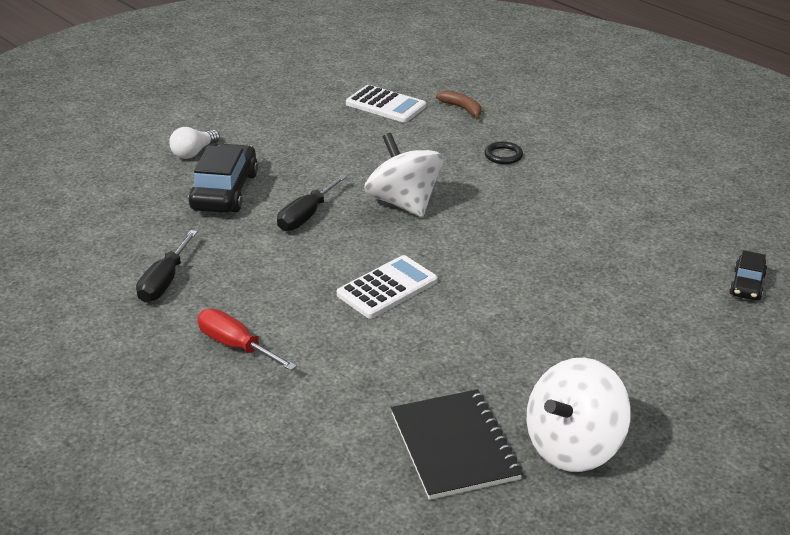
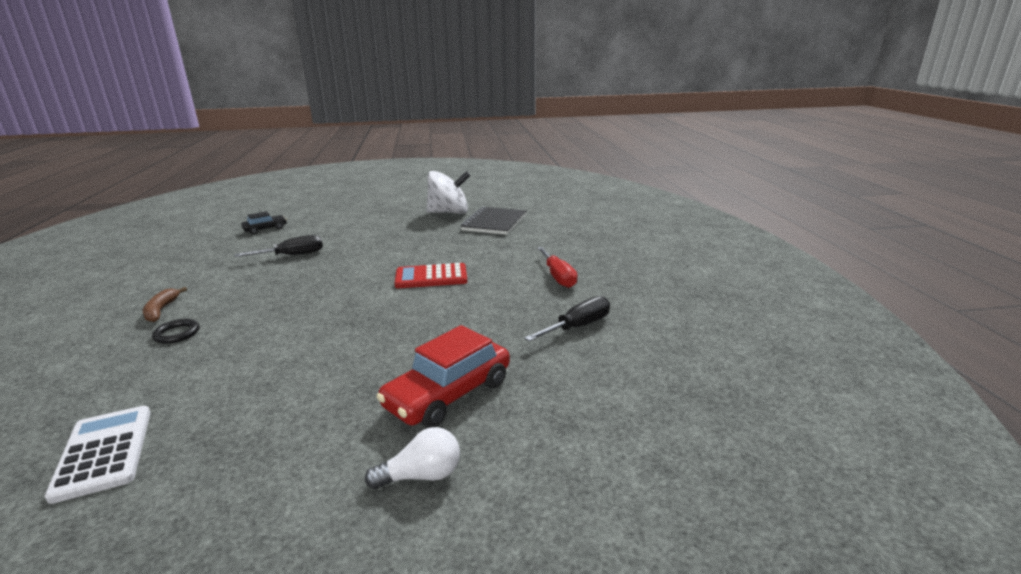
camera: 145 degrees left, 10 degrees down
(225, 191) = (448, 394): black car -> red car
(306, 216) = (411, 340): black screwdriver -> black screwdriver (292, 255)
(387, 288) = (431, 277): white calculator -> red calculator
(404, 203) = (325, 323): white spinning top -> none
(462, 108) = (68, 404): brown banana -> brown banana (161, 310)

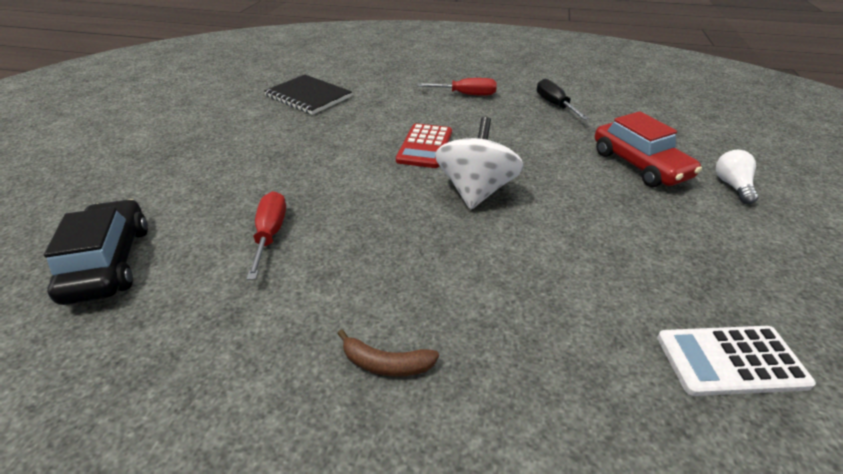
camera: 70 degrees left, 15 degrees up
(177, 334) = (476, 334): black ring -> none
(265, 229) = (109, 262): black car -> black car, size x1.83
(292, 255) = (270, 234): black screwdriver -> red screwdriver
(449, 212) = (243, 113): white spinning top -> white spinning top (476, 191)

